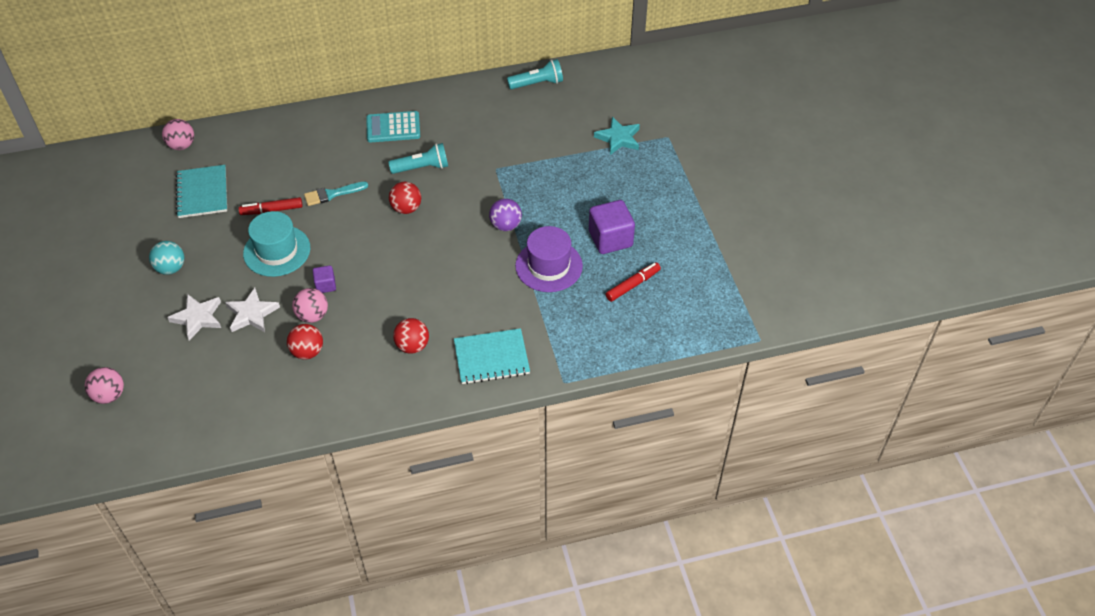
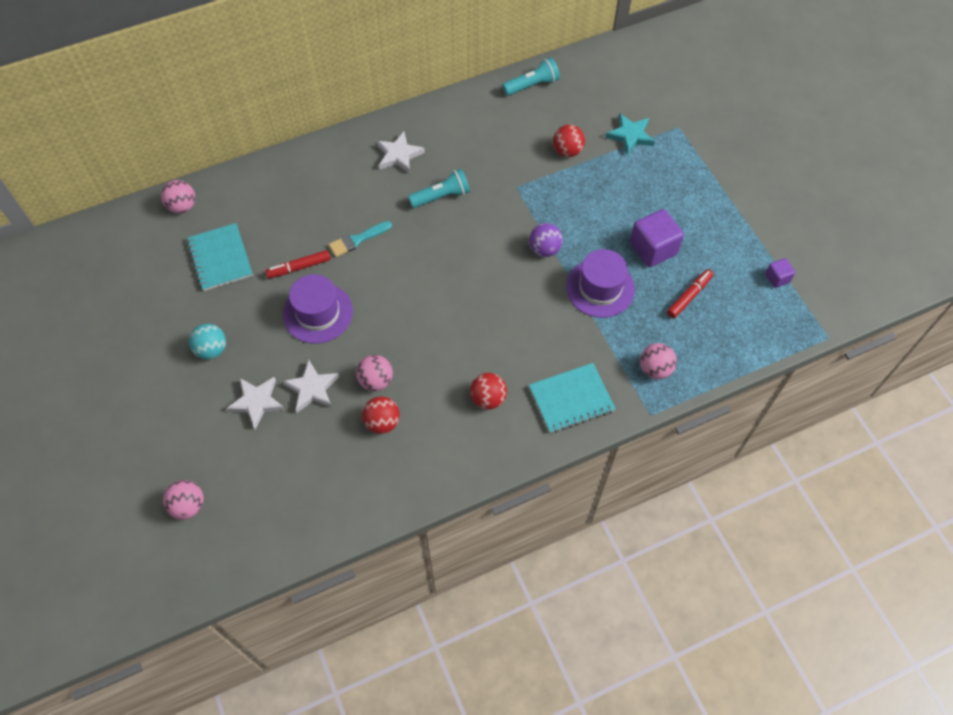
camera: 10 degrees left, 10 degrees up
(277, 251) = (318, 313): turquoise hat -> purple hat
(325, 285) = (379, 344): purple cube -> purple cube (777, 278)
(393, 127) = (399, 155): turquoise calculator -> white star
(406, 208) = (438, 245): red ball -> red ball (567, 151)
(580, 343) = (655, 369): none -> pink ball

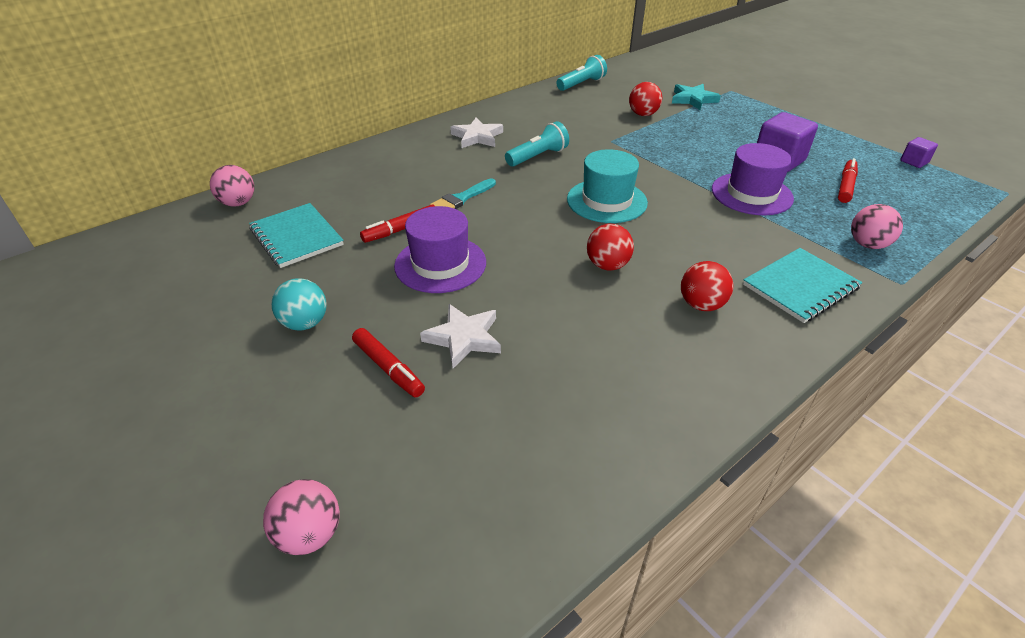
camera: 15 degrees left, 20 degrees down
(256, 402) = (388, 368): white star -> red marker
(376, 381) = (547, 314): pink ball -> none
(382, 422) = (580, 355): red ball -> red ball (607, 265)
(473, 269) = (606, 201): none -> turquoise hat
(544, 249) = (671, 176): purple ball -> none

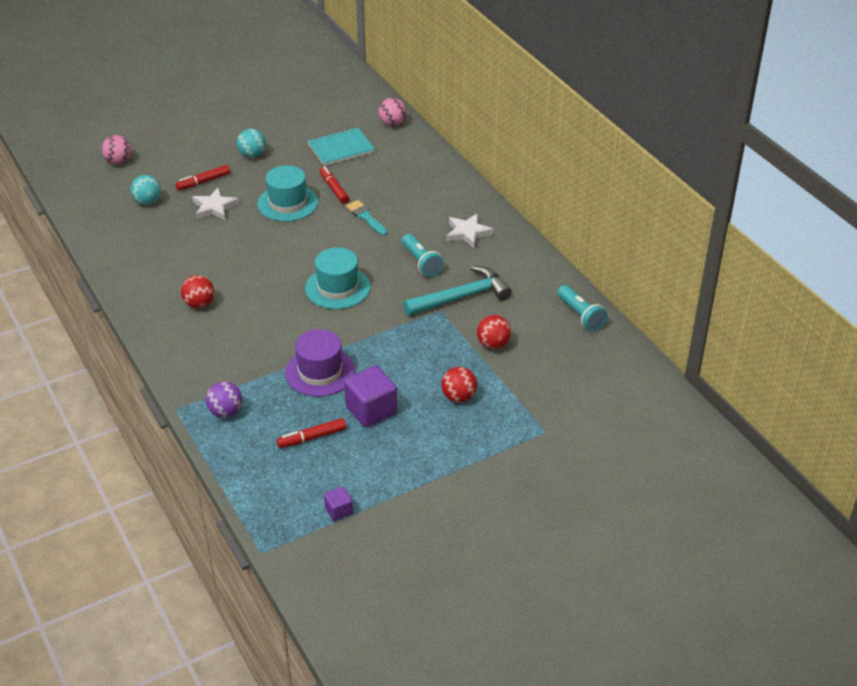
camera: 100 degrees right, 0 degrees up
(440, 264) = (287, 203): purple hat -> turquoise hat
(461, 434) = (147, 202): none -> turquoise ball
(584, 132) = (462, 297): none -> turquoise hammer
(607, 265) = (257, 272): red ball -> red ball (458, 397)
(693, 99) = (524, 392): turquoise star -> none
(800, 286) = (196, 355): turquoise notebook -> none
(845, 186) = (312, 438): red marker -> red marker turned 120 degrees clockwise
(867, 244) = (225, 412): pink ball -> purple ball

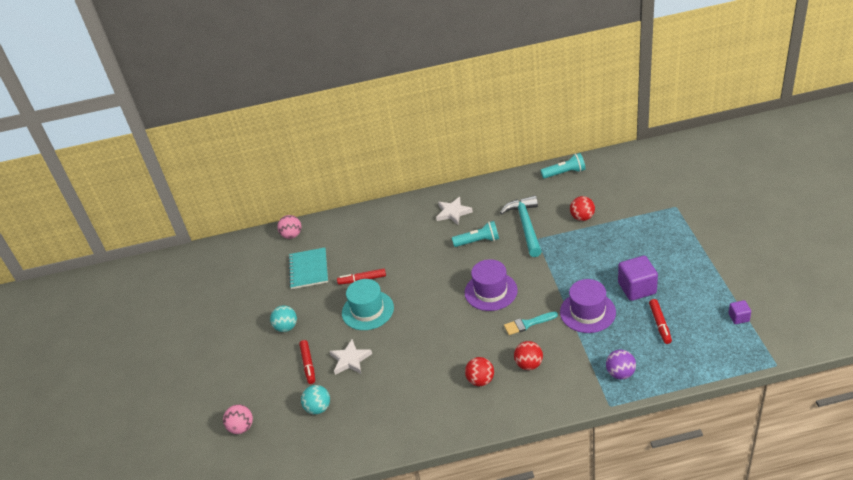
camera: 65 degrees left, 0 degrees up
(337, 288) = (491, 291): turquoise hat -> purple hat
(366, 217) = (408, 265): turquoise brush -> turquoise brush (527, 324)
(458, 397) = (633, 242): red ball -> red ball (529, 364)

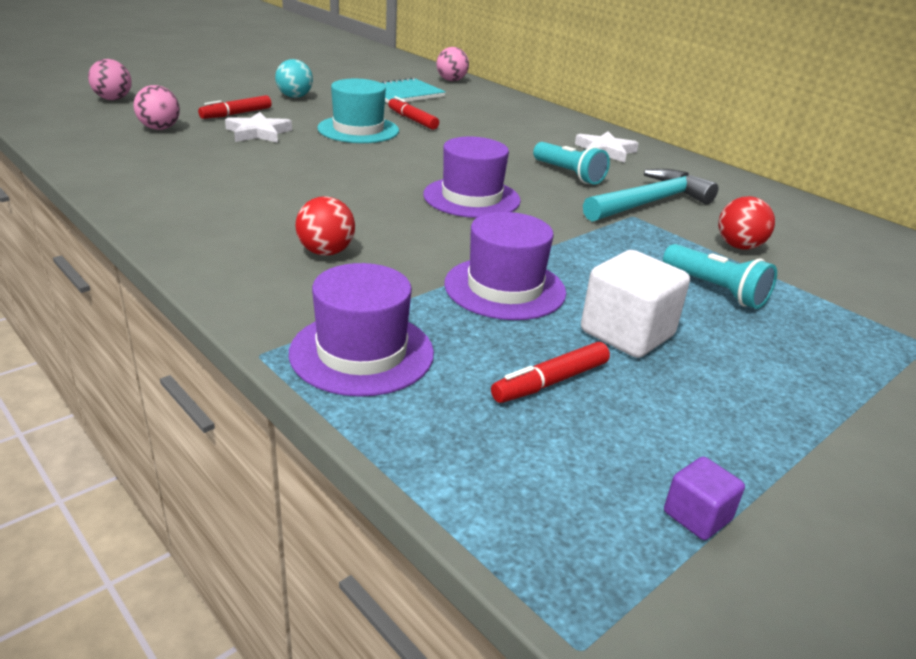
camera: 50 degrees right, 10 degrees down
(318, 408) = (159, 128): turquoise ball -> pink ball
(480, 380) = (264, 218): red ball -> none
(527, 324) = (424, 237): turquoise brush -> none
(565, 173) = (819, 215): turquoise flashlight -> turquoise flashlight (715, 290)
(620, 373) = (362, 353): purple ball -> purple hat
(637, 288) = (627, 333): purple cube -> white cube

